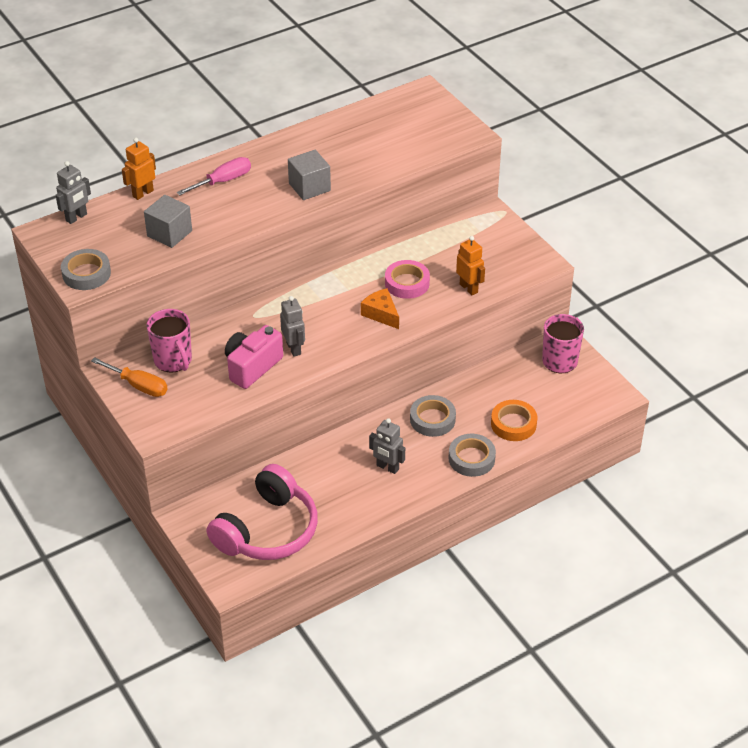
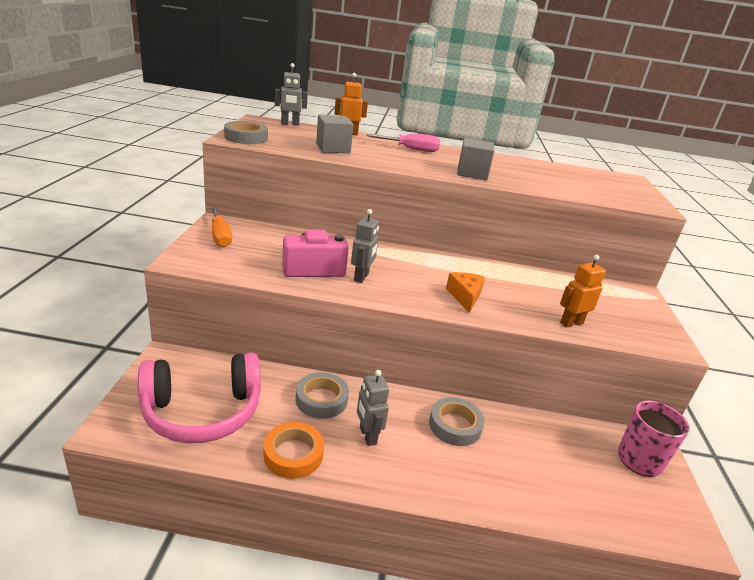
camera: 35 degrees right, 15 degrees down
(173, 361) = (265, 238): pink mug -> none
(407, 283) = (512, 292): pink tape -> none
(469, 288) = (571, 323): orange robot -> orange robot turned 120 degrees counterclockwise
(471, 458) = (459, 486): grey tape -> grey tape (321, 399)
(513, 424) = (538, 484): orange tape -> orange tape (293, 454)

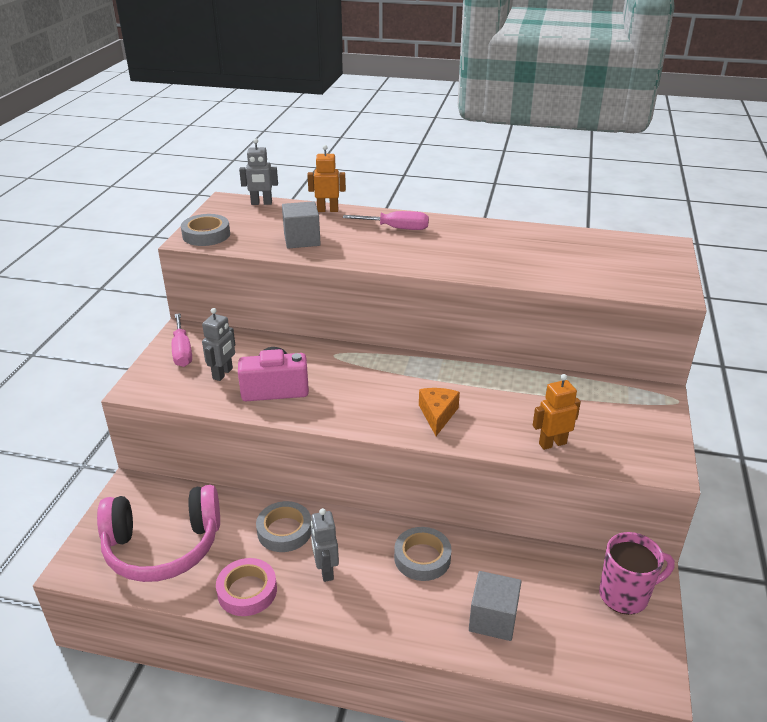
camera: 10 degrees right, 5 degrees up
(220, 236) = (182, 351): orange screwdriver -> pink screwdriver
(293, 454) = (247, 591): orange tape -> pink tape
(361, 277) = (326, 396): grey robot -> grey robot (223, 374)
(472, 173) = (458, 262): grey cube -> grey cube (493, 619)

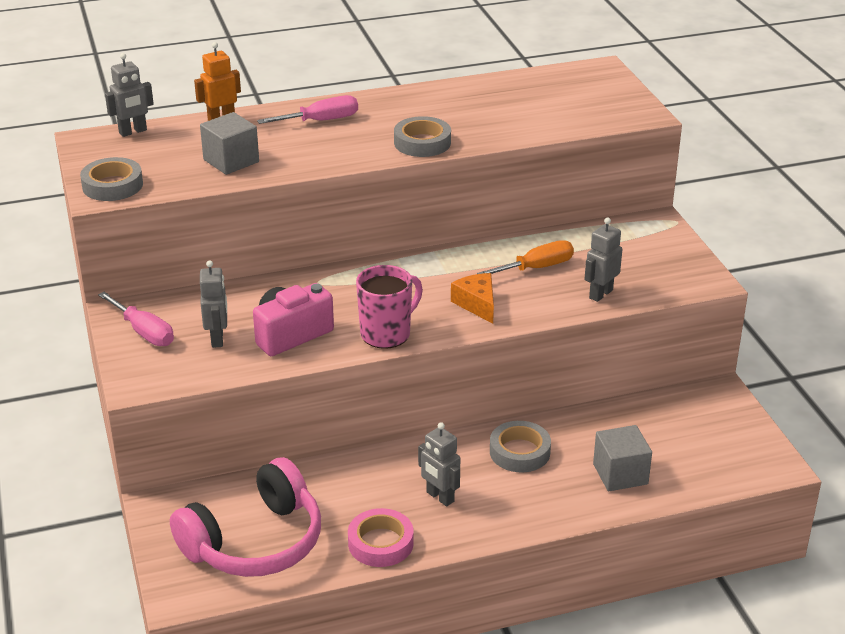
camera: 30 degrees left, 0 degrees up
(284, 531) = (367, 480): grey tape -> grey tape (422, 143)
(515, 401) = (536, 268): none -> orange screwdriver
(552, 443) = (600, 294): orange robot -> grey robot
(625, 595) = (712, 413): pink mug -> pink mug (387, 334)

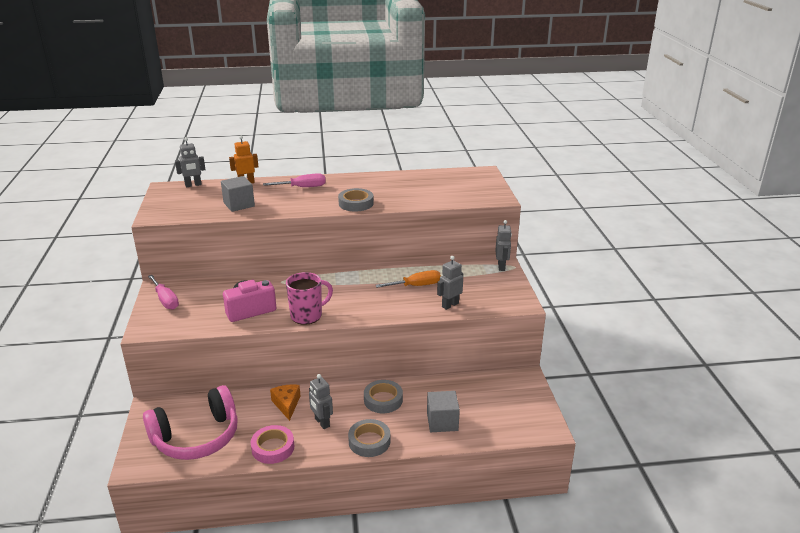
camera: 10 degrees right, 5 degrees down
(112, 185) = (164, 212): grey tape -> grey tape (369, 441)
(217, 339) = (206, 308): grey robot -> grey robot (501, 267)
(477, 304) = (370, 303): orange cheese -> orange cheese (287, 404)

